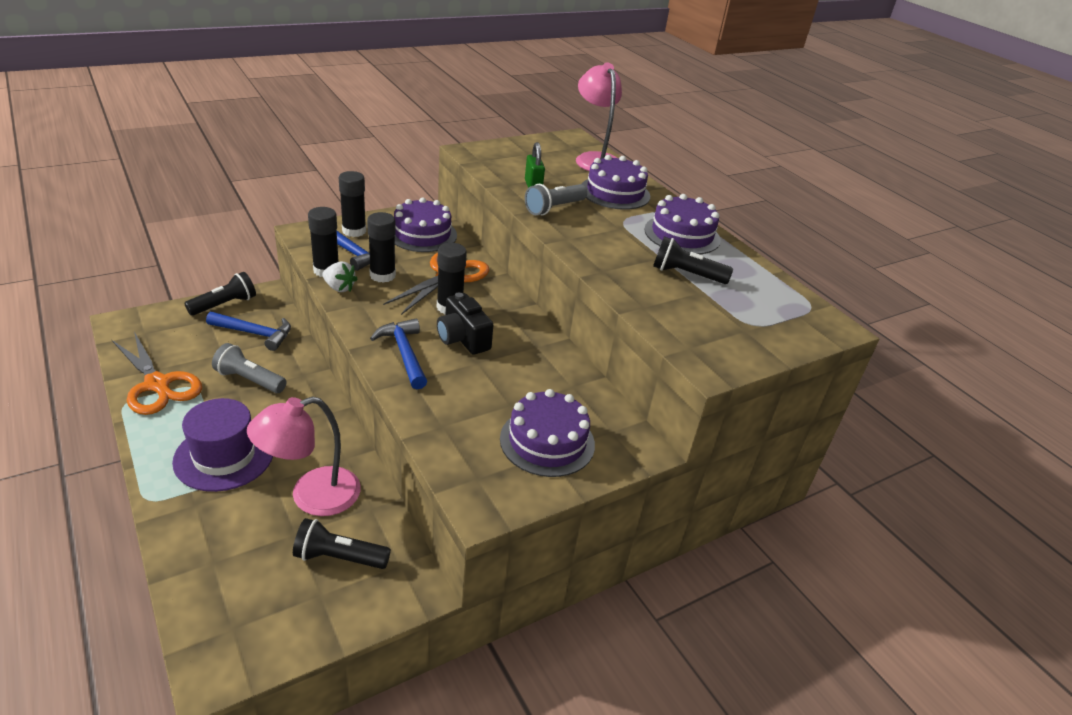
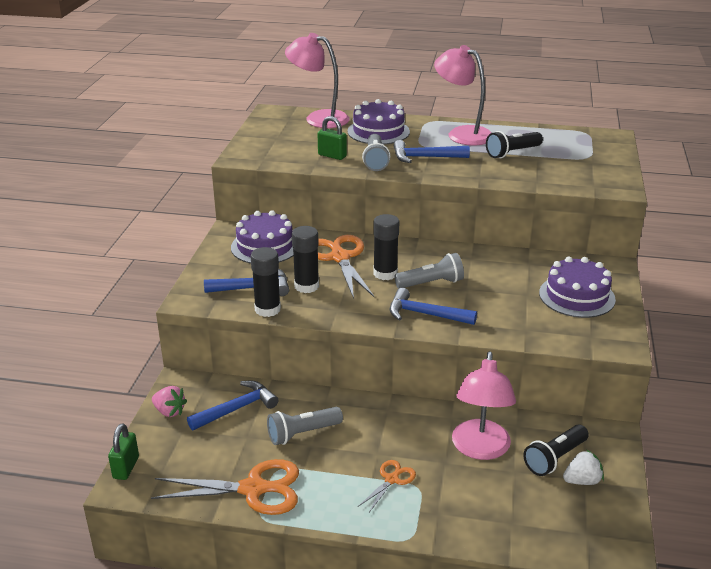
camera: 45 degrees left, 5 degrees down
(142, 315) = (126, 467): none -> green padlock
(224, 456) = (392, 479): purple hat -> orange scissors
(225, 304) = (169, 411): black flashlight -> pink strawberry
(339, 288) = (302, 312): white strawberry -> white strawberry (582, 481)
(354, 231) = (219, 275): black glue stick -> none
(463, 338) = (431, 283): black camera -> grey flashlight
(599, 230) = (425, 157): none -> blue hammer
(682, 234) = (462, 134): purple cake -> pink lamp

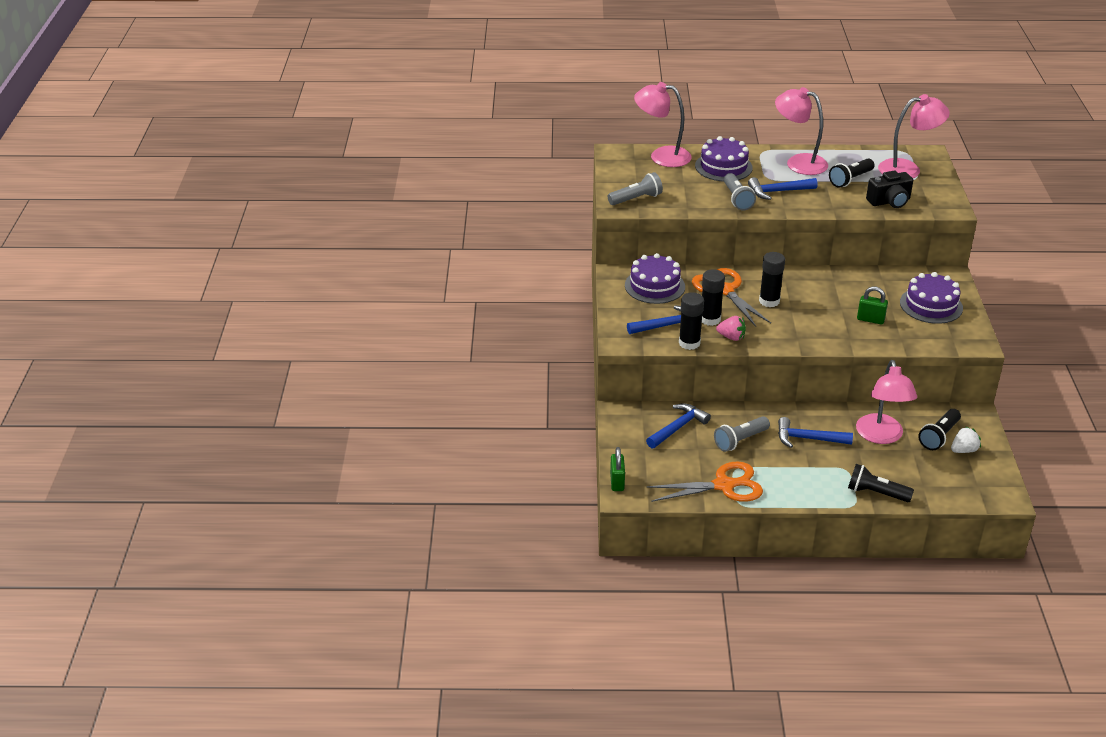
camera: 10 degrees left, 5 degrees up
(169, 411) = (625, 436): pink strawberry -> pink strawberry (731, 337)
(332, 156) = (696, 197): green padlock -> green padlock (870, 319)
(392, 479) = (824, 466): orange scissors -> none
(425, 314) = (818, 334): blue hammer -> blue hammer (808, 438)
(431, 283) = (811, 306): grey flashlight -> grey flashlight (636, 199)
(444, 525) = (876, 493): none -> black flashlight
(548, 176) = (889, 202): none -> black camera
(582, 148) = (907, 169): none -> pink lamp

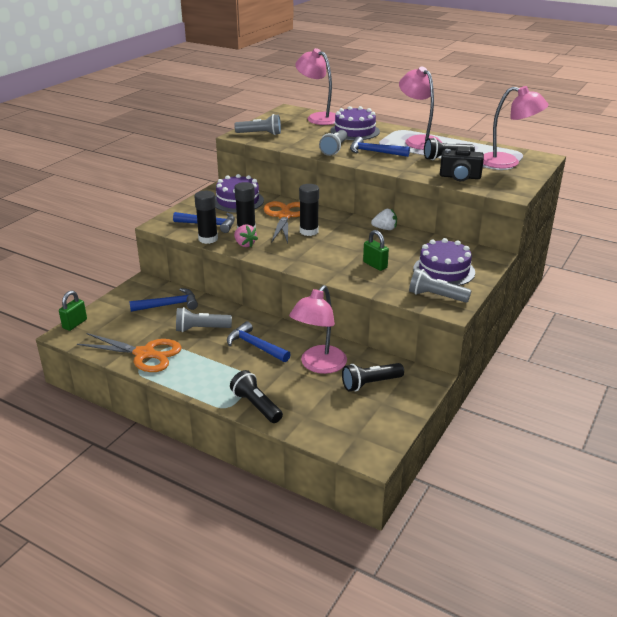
camera: 30 degrees right, 5 degrees down
(954, 335) = (436, 296): none -> grey flashlight
(963, 450) = (380, 402): white strawberry -> white strawberry (385, 229)

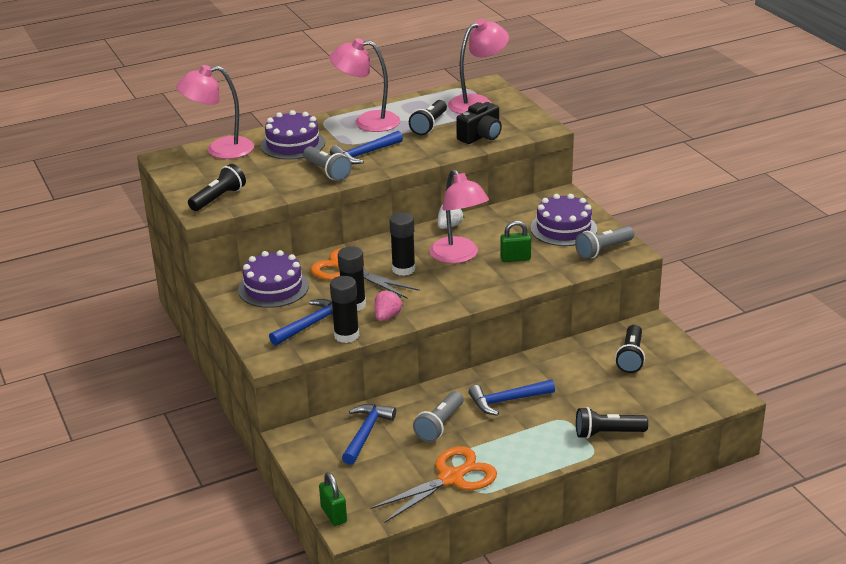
camera: 55 degrees left, 0 degrees up
(245, 244) = (387, 316): pink strawberry -> pink strawberry turned 60 degrees counterclockwise
(260, 134) = (219, 198): grey flashlight -> black flashlight
(318, 365) = (576, 375): pink lamp -> pink lamp (458, 256)

